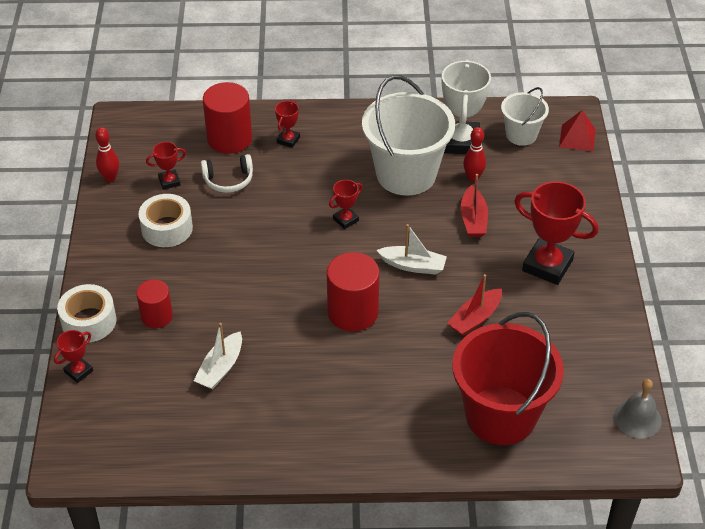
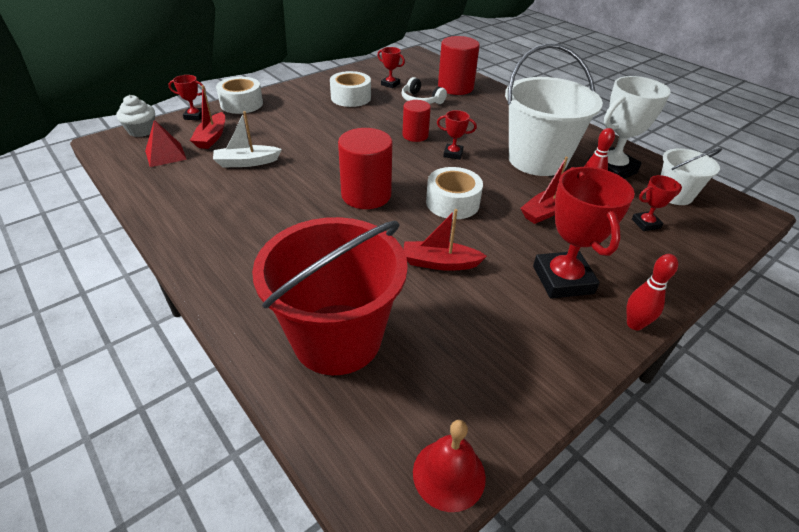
camera: 50 degrees right, 5 degrees down
(69, 427) = (142, 131): none -> white cupcake
(110, 178) = (366, 68): red bowling pin -> red bowling pin (634, 324)
(143, 375) = (212, 137): none -> red boat
(157, 316) = (270, 122): red cylinder -> red cylinder (415, 135)
(288, 140) = (488, 105): red trophy -> red trophy (646, 224)
(413, 265) = (452, 202): white boat -> white tape
(577, 138) = (731, 227): red pyramid -> red pyramid (165, 155)
(637, 418) = (449, 474): grey bell -> red bell

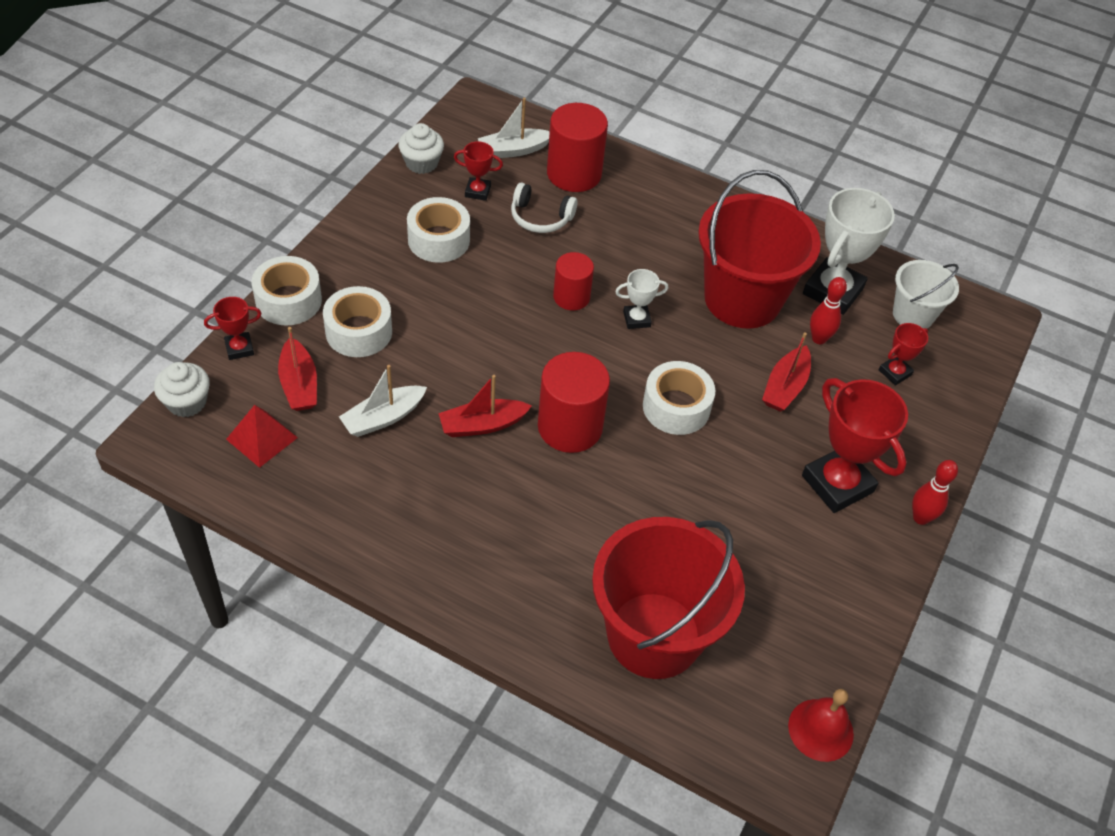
camera: 25 degrees left, 10 degrees up
(269, 123) = (359, 331): none -> white tape
(366, 69) = (421, 163): none -> white cupcake
(424, 73) = (513, 150): none -> white boat
(439, 263) = (705, 504): red boat -> red boat (482, 425)
(453, 154) = (636, 319): red trophy -> white trophy
(537, 160) = (742, 299): white bucket -> red bucket

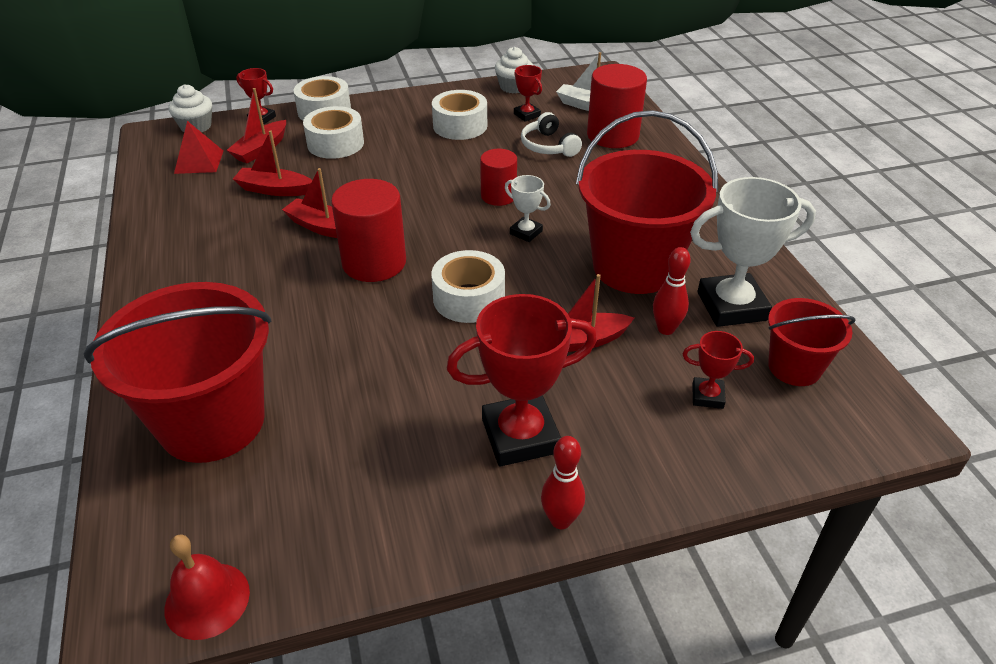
camera: 50 degrees right, 10 degrees down
(383, 418) = (274, 190): white boat -> red boat
(837, 484) = (520, 436): red trophy -> red trophy turned 60 degrees clockwise
(913, 315) = (794, 367): white bucket -> red bucket

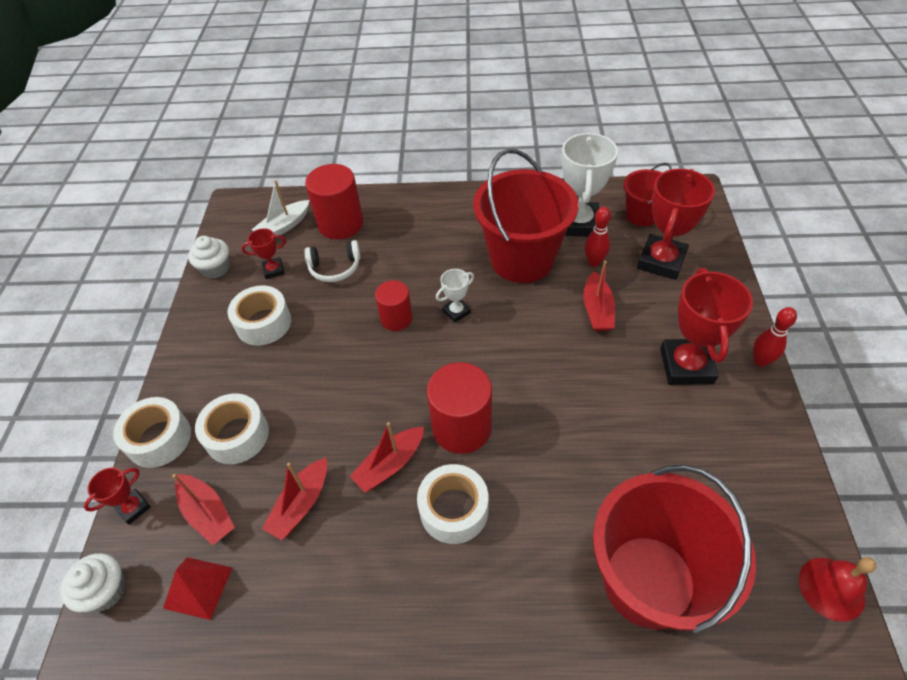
camera: 70 degrees left, 10 degrees up
(469, 298) = (531, 367): white tape -> white tape (454, 509)
(707, 396) = (661, 261): red trophy -> red trophy, size x2.02

